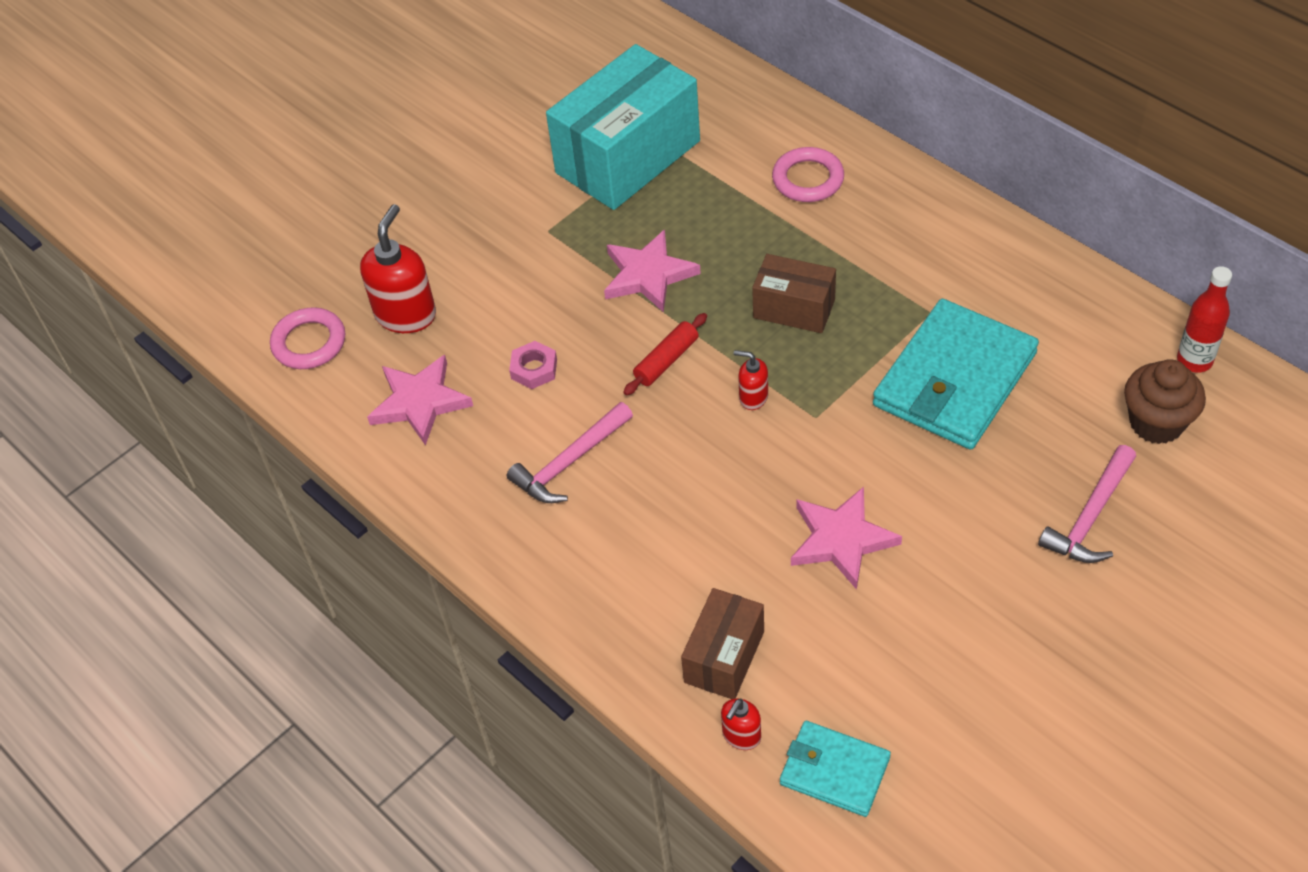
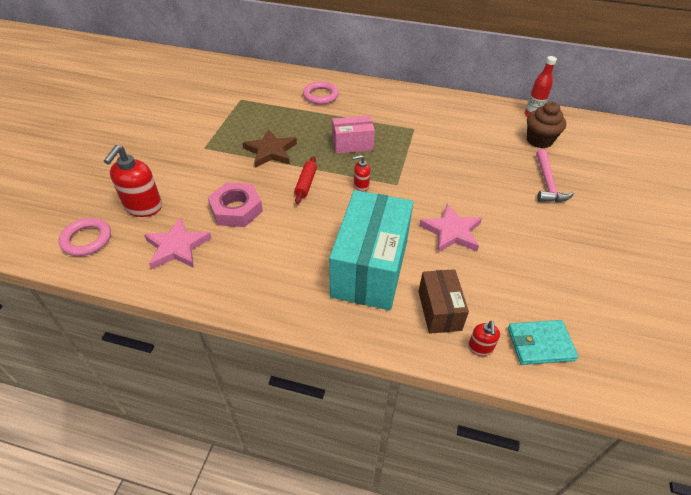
camera: 35 degrees left, 5 degrees down
(406, 315) = (143, 207): red soap dispenser -> red soap dispenser turned 150 degrees counterclockwise
(534, 369) = (236, 209): pink nut -> pink nut, size x1.78
(569, 462) = (286, 246): pink hammer -> none
(628, 157) = (227, 108): turquoise box -> turquoise box (370, 268)
(648, 275) = (270, 151): pink star -> brown star
(794, 309) = (352, 144): brown box -> pink box
(954, 379) = (446, 150): turquoise wallet -> none

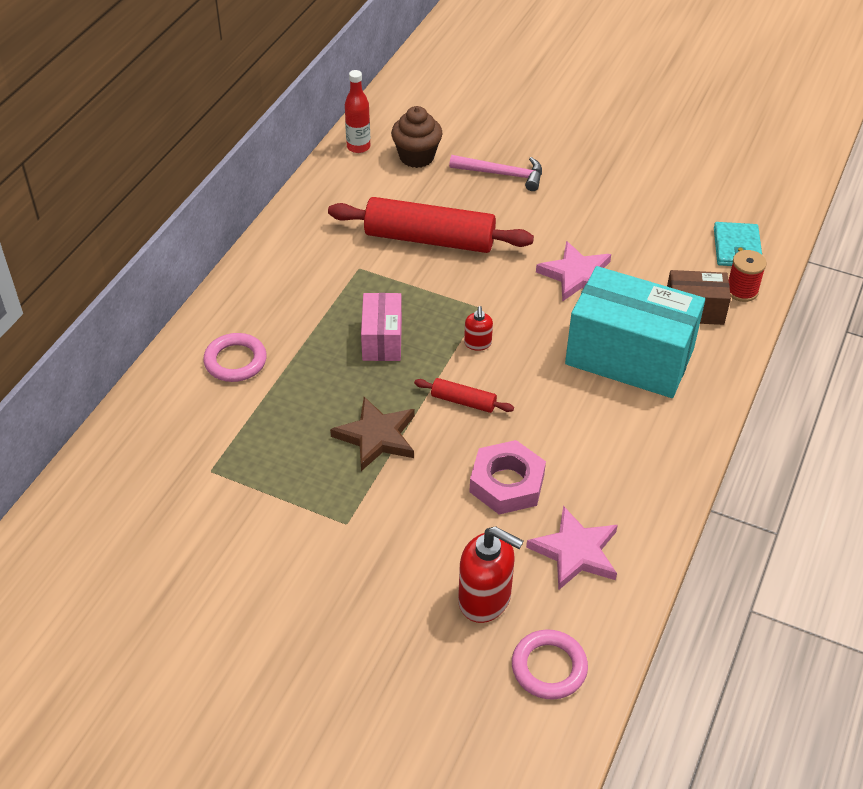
camera: 80 degrees left, 0 degrees up
(456, 154) = (429, 239): none -> red rolling pin
(480, 348) = (742, 291): red soap dispenser -> red spool

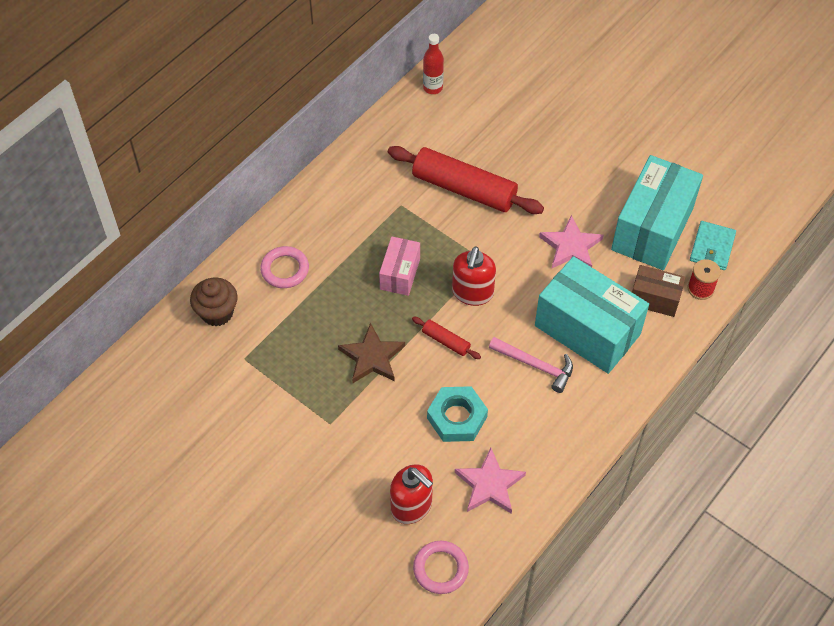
camera: 15 degrees right, 10 degrees up
(416, 157) = (477, 107): brown cupcake -> brown cupcake (217, 313)
(477, 343) = (472, 293): red soap dispenser -> red soap dispenser, size x1.93
(502, 174) = (542, 138): pink hammer -> pink hammer (535, 366)
(507, 483) = (457, 417): pink nut -> turquoise nut
(662, 241) = (652, 228): none -> turquoise box

